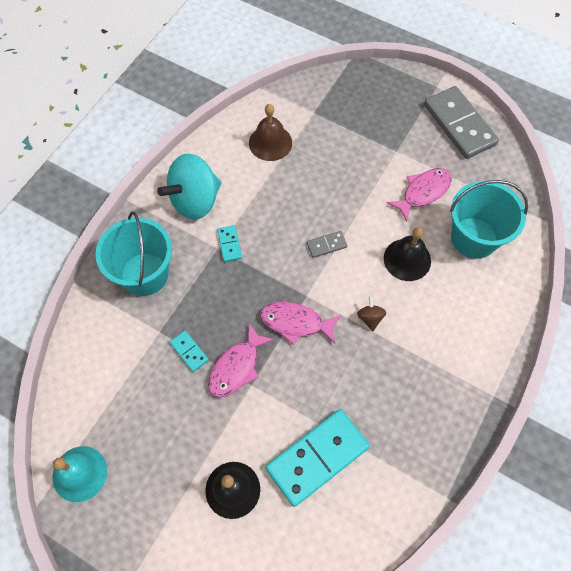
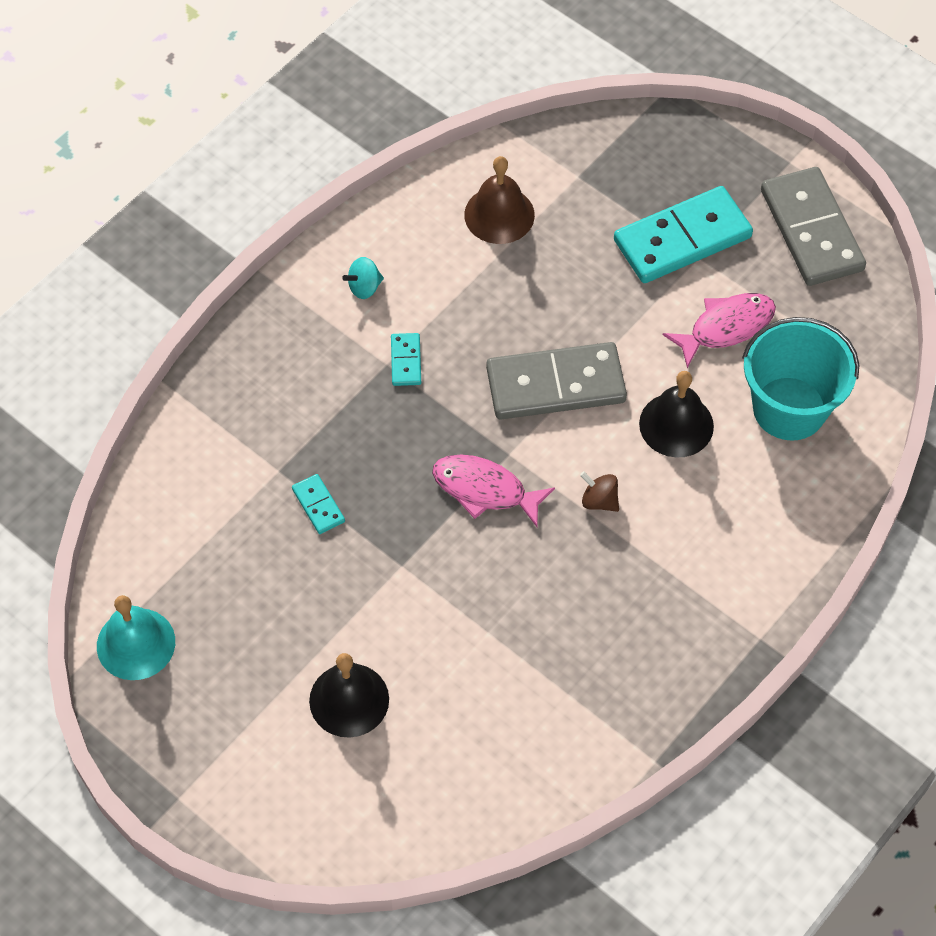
camera: 10 degrees right, 5 degrees down
(144, 274) = (269, 385): turquoise bucket -> none
(195, 200) = (364, 287): turquoise spinning top -> turquoise spinning top, size x0.42
(237, 367) = (385, 537): pink fish -> none
(317, 458) = (479, 678): turquoise domino -> turquoise domino (682, 239)
(326, 245) = (555, 384): grey domino -> grey domino, size x2.25
(370, 318) = (599, 500): brown spinning top -> brown spinning top turned 60 degrees counterclockwise

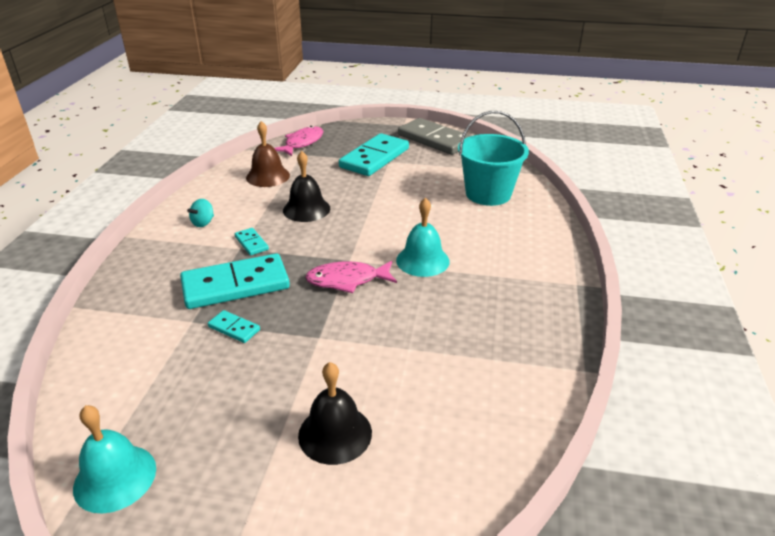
camera: 30 degrees left, 25 degrees down
(351, 433) = (235, 285): none -> turquoise domino
(555, 384) = (353, 224): grey domino -> none
(599, 500) = (422, 260): brown spinning top -> turquoise bell
(676, 425) = (436, 217): black bell -> black bell (306, 209)
(726, 327) = (426, 178): pink fish -> pink fish (302, 143)

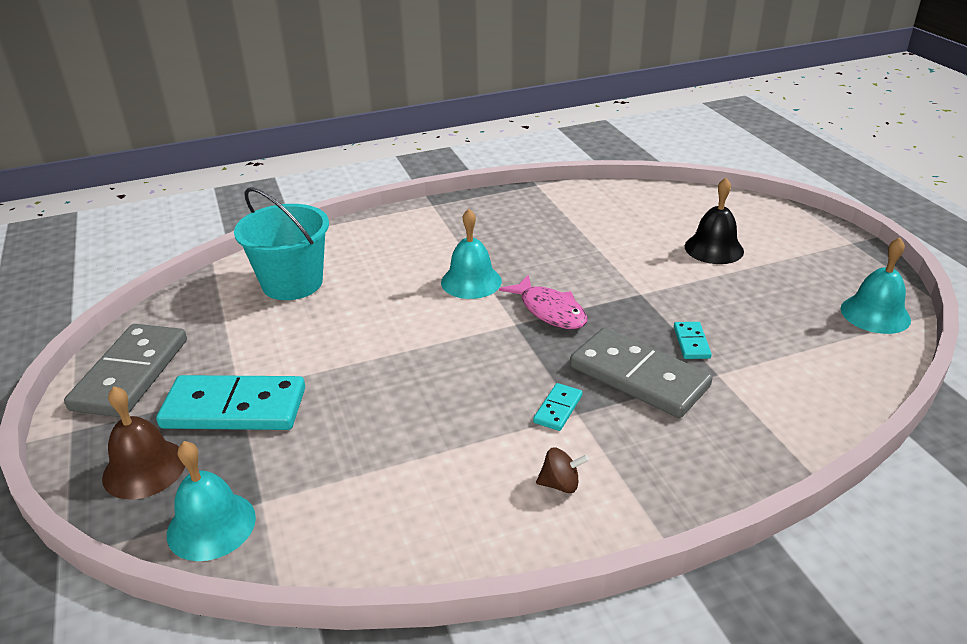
camera: 120 degrees left, 0 degrees up
(203, 223) = (560, 484): turquoise spinning top -> brown spinning top
(235, 285) = (638, 377): turquoise domino -> grey domino
(268, 176) = (372, 497): brown bell -> brown bell (144, 468)
(302, 143) = (211, 525): pink fish -> turquoise bell
(306, 209) = (439, 403): black bell -> none

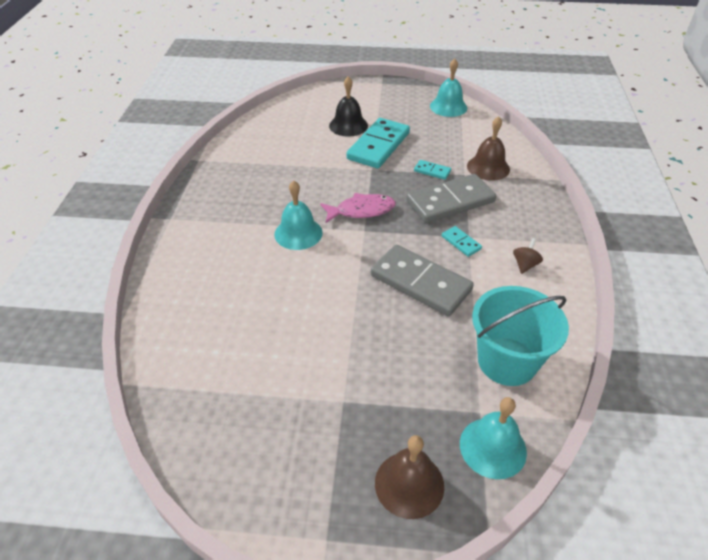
camera: 65 degrees left, 10 degrees up
(130, 374) = (268, 479): grey domino -> grey domino (420, 283)
(234, 408) = (365, 408): turquoise domino -> turquoise domino (378, 146)
(292, 283) = (213, 333): turquoise bucket -> turquoise bucket (507, 361)
(761, 392) = (488, 167): none -> brown bell

